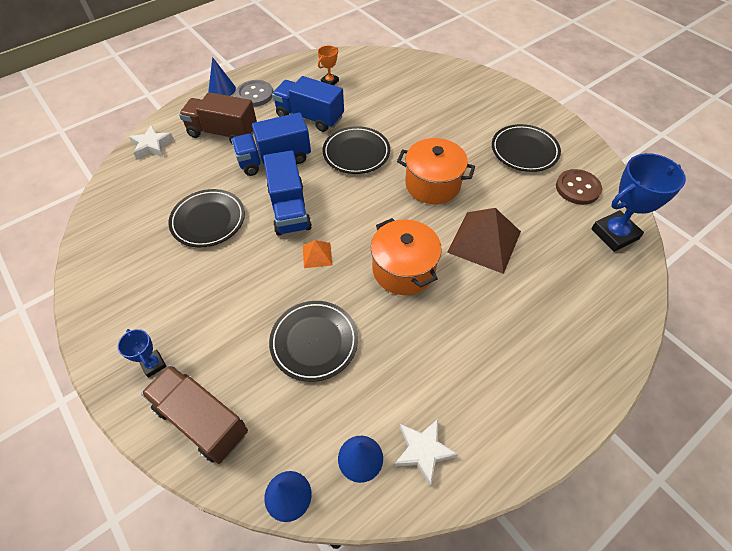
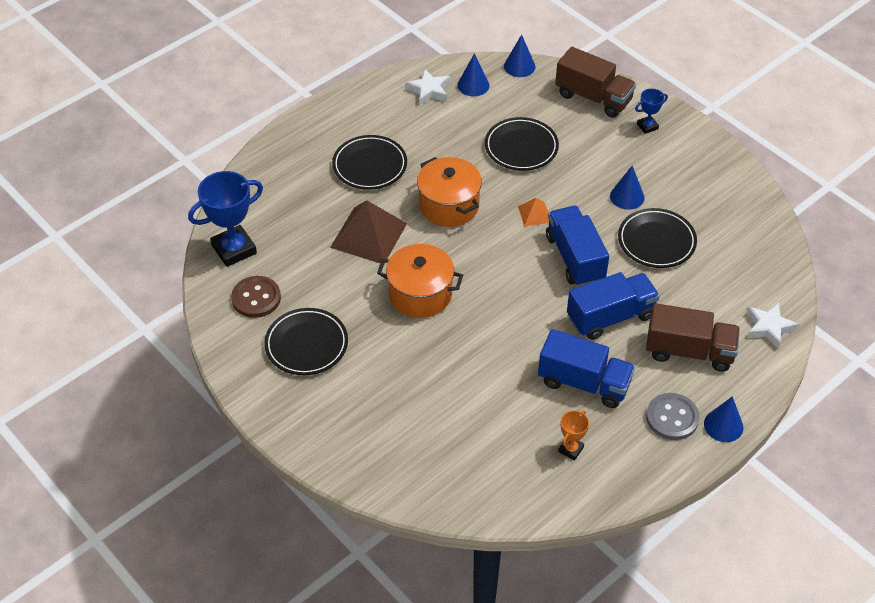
camera: 175 degrees right, 5 degrees down
(153, 364) = (647, 126): blue trophy -> blue trophy turned 75 degrees counterclockwise
(217, 269) = (627, 196): none -> blue cone
(356, 153) = (513, 330): black plate -> black plate (370, 165)

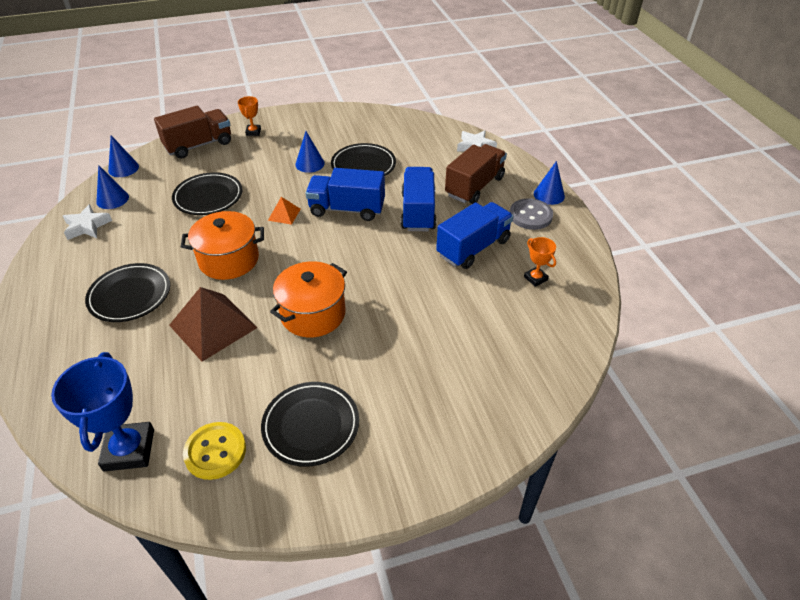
camera: 65 degrees left, 5 degrees down
(256, 298) = (215, 452): brown button -> yellow button
(647, 126) = (253, 132): blue trophy -> orange trophy

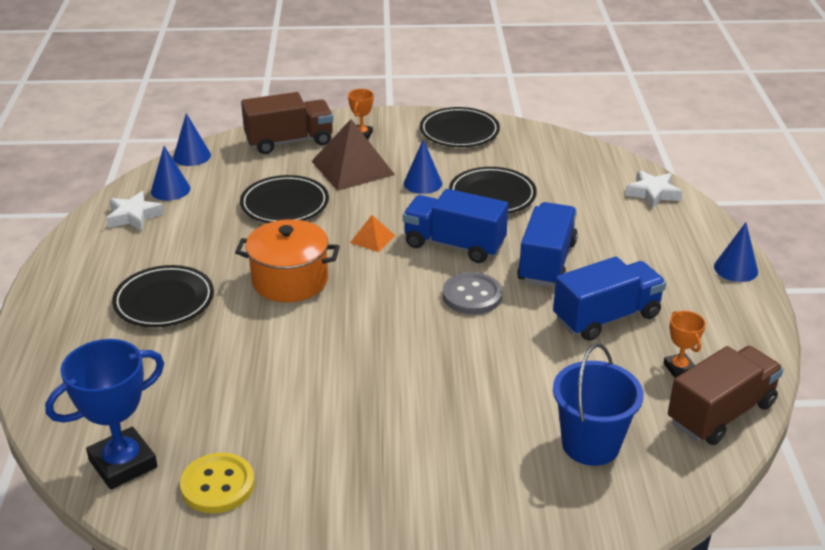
camera: 15 degrees right, 10 degrees down
(129, 450) = (123, 463): blue trophy -> blue trophy turned 45 degrees clockwise
(213, 326) = (251, 351): brown pyramid -> brown pyramid (353, 168)
(311, 426) = (336, 481): black plate -> black plate (459, 132)
(313, 314) = (374, 359): orange pot -> none
(474, 186) = (634, 243): brown truck -> brown truck (721, 413)
(493, 352) = (590, 444): none -> blue bucket
(530, 215) = (700, 290): grey button -> grey button (472, 295)

